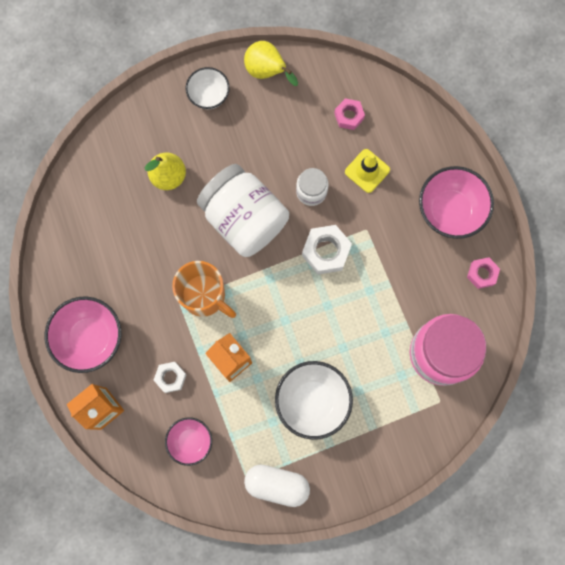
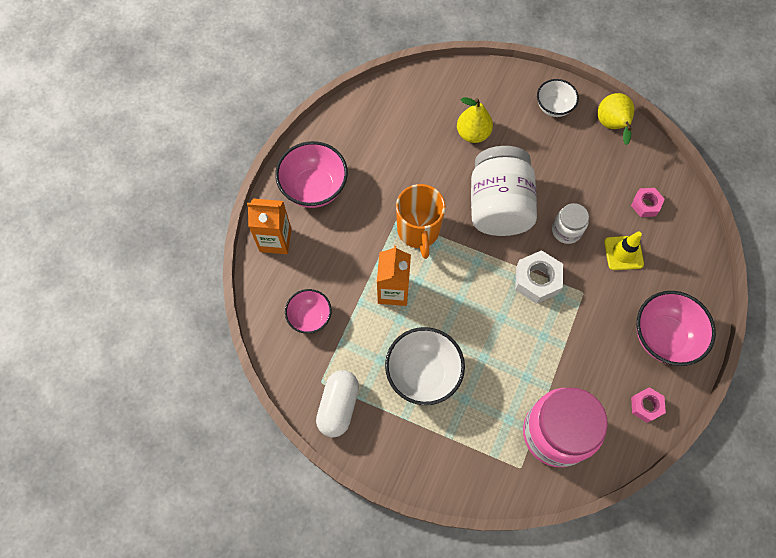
camera: 45 degrees right, 10 degrees down
(170, 377) = (340, 262): white nut -> none
(277, 484) = (338, 406): white capsule -> white capsule turned 45 degrees clockwise

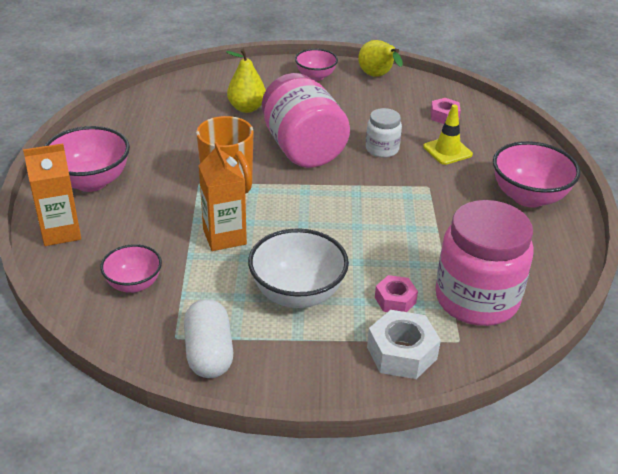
camera: 25 degrees left, 30 degrees down
(498, 206) = (303, 148): white jar -> pink jar
(537, 280) = (376, 189): white nut -> white nut (402, 353)
(553, 107) = (315, 76): white bowl -> pink bowl
(646, 406) = (551, 251): pink nut -> pink nut (395, 300)

